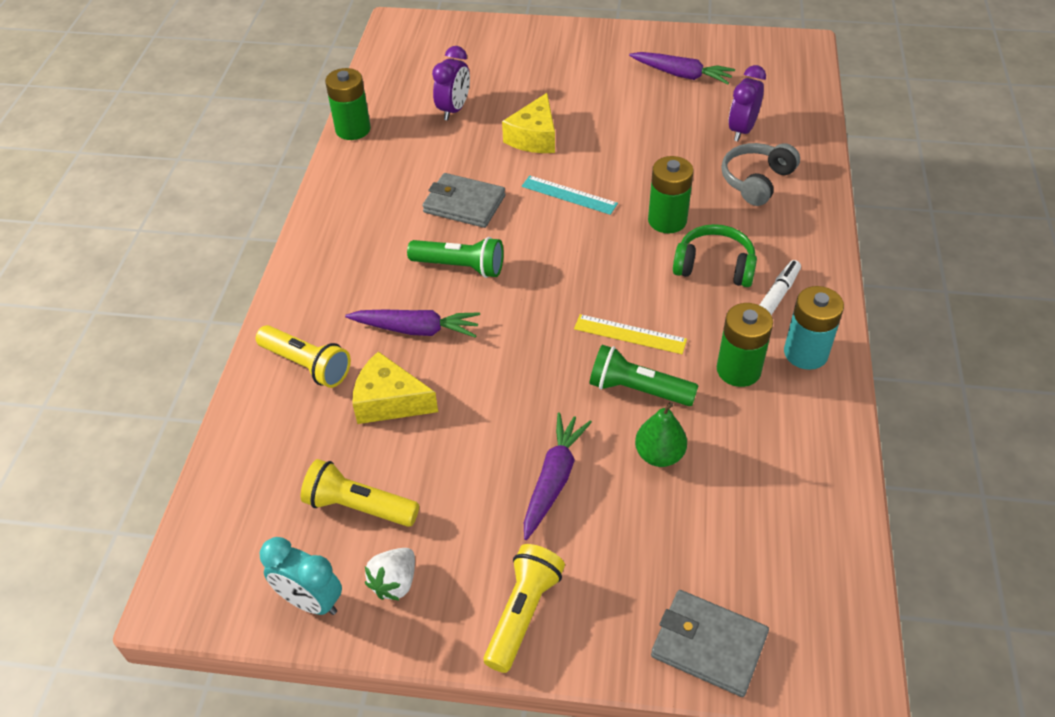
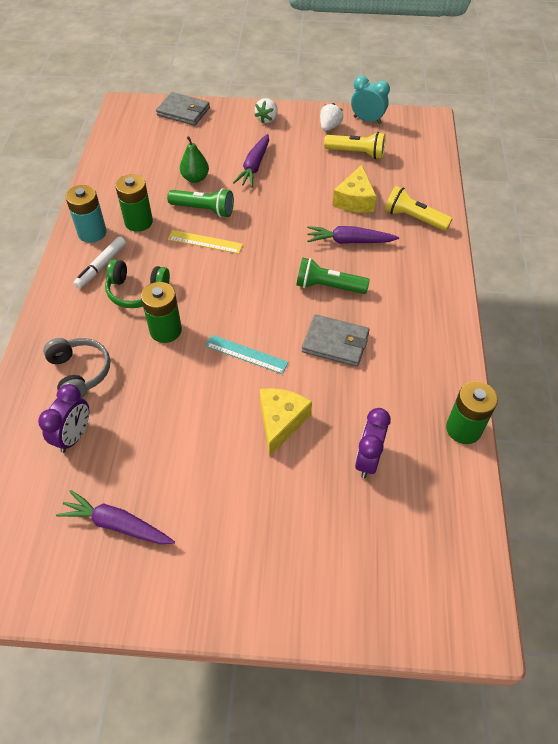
camera: 175 degrees right, 5 degrees up
(389, 401) = (355, 200): yellow cheese -> yellow cheese turned 90 degrees clockwise
(523, 613) = (267, 119): yellow flashlight -> white strawberry
(756, 181) = (79, 373): grey headphones -> grey headphones turned 60 degrees counterclockwise

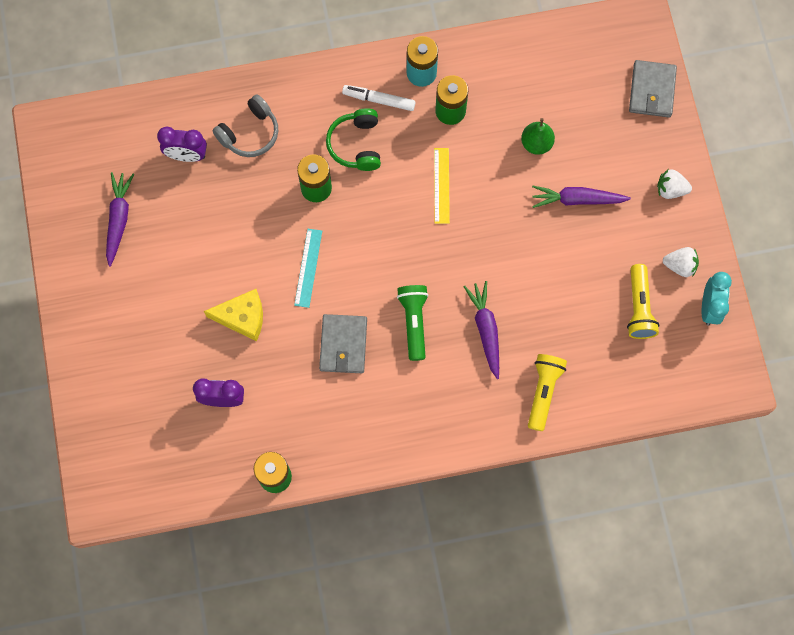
camera: 75 degrees right, 20 degrees up
(204, 210) = (489, 169): green flashlight -> none
(355, 200) = (554, 322): yellow cheese -> none

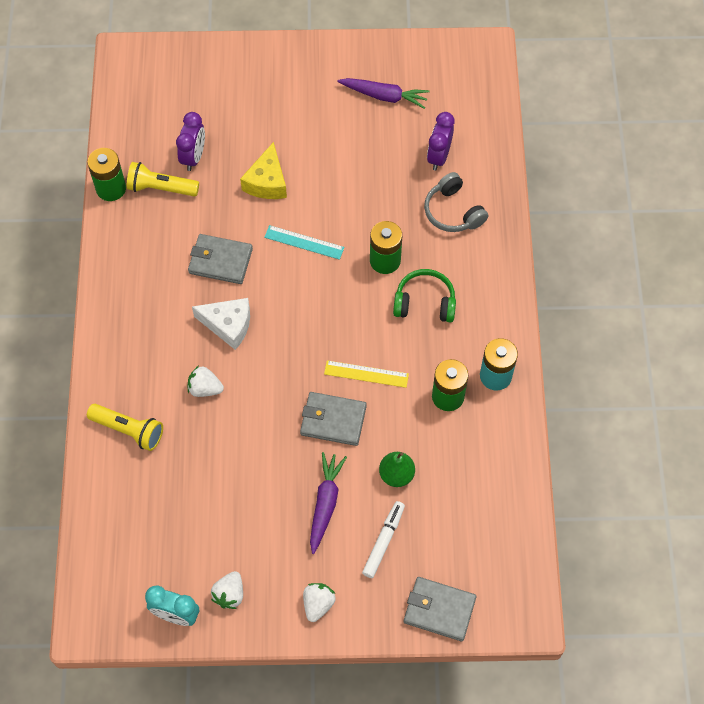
camera: 100 degrees right, 10 degrees down
(379, 100) = (471, 331): white marker -> white marker (384, 541)
(414, 322) = (228, 325): green flashlight -> white cheese
(485, 330) = (205, 388): purple carrot -> white strawberry
(494, 207) = (333, 420): none -> grey wallet
(639, 307) = (193, 541): yellow flashlight -> yellow flashlight (161, 188)

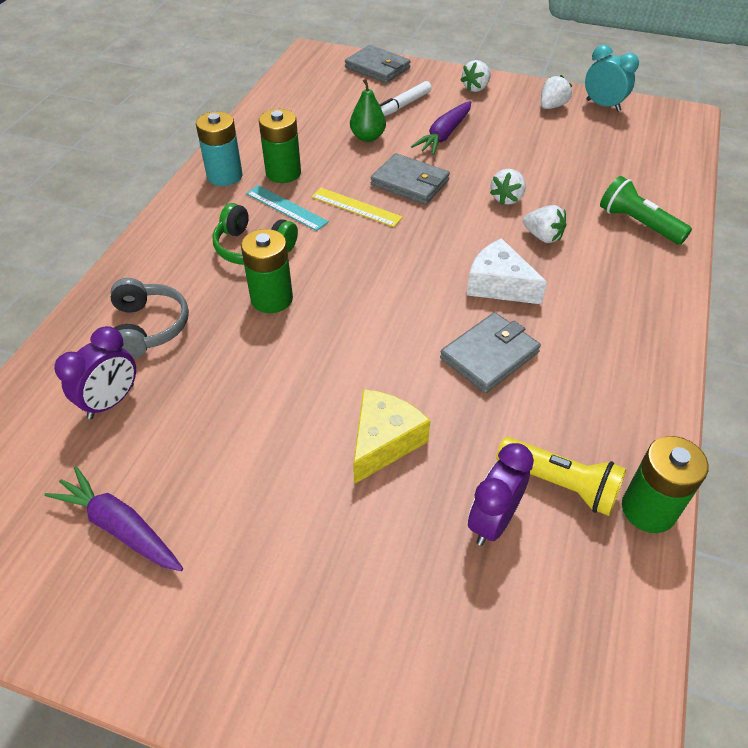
camera: 160 degrees left, 15 degrees down
(129, 430) = (638, 223): yellow flashlight -> green flashlight
(220, 261) = (489, 355): grey wallet -> grey wallet turned 75 degrees counterclockwise
(244, 427) = (507, 198): none -> white strawberry
(304, 242) = (365, 346): turquoise ruler -> turquoise ruler (286, 208)

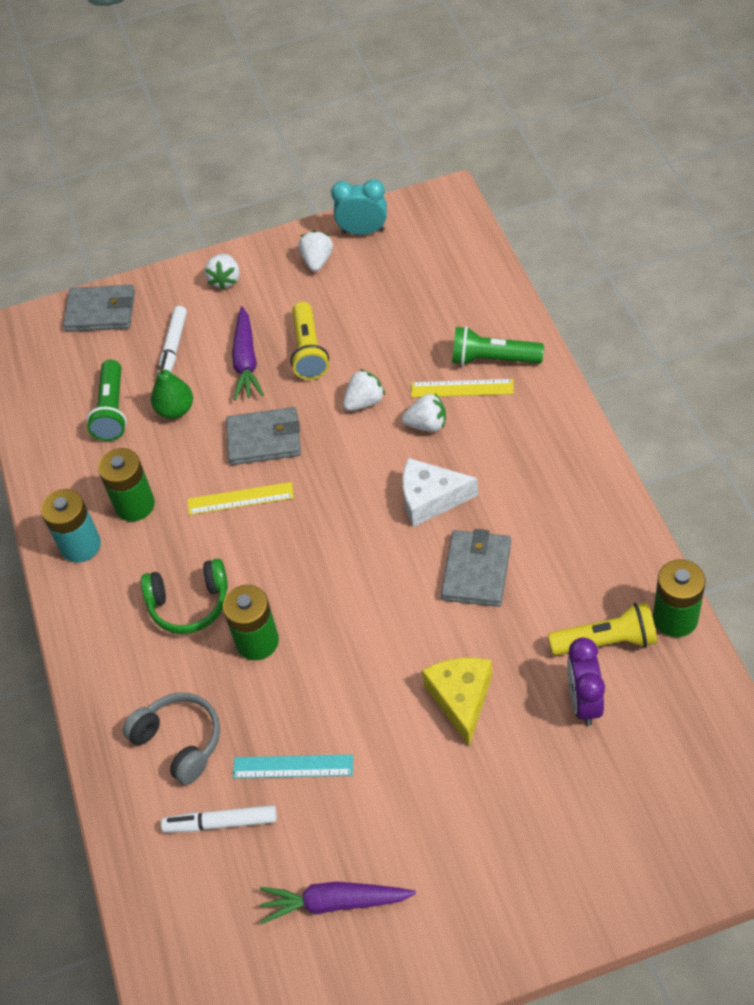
camera: 30 degrees left, 5 degrees up
(111, 401) = (221, 823): purple clock -> white marker
(286, 208) = (177, 541): turquoise ruler -> turquoise ruler (293, 767)
(327, 118) = (112, 410): none -> green flashlight
(495, 150) = (309, 351): none -> yellow flashlight
(507, 198) = (364, 402): white strawberry -> white strawberry turned 120 degrees counterclockwise
(594, 229) = (462, 388): none -> yellow ruler

